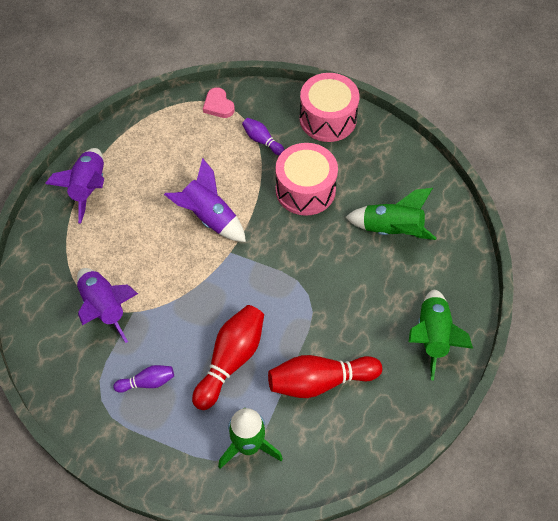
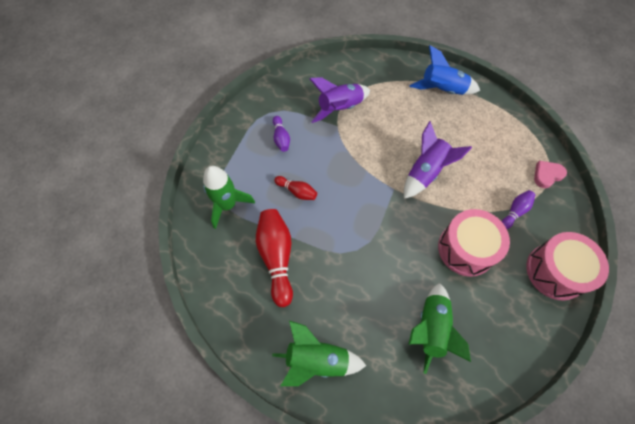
camera: 90 degrees right, 5 degrees up
(89, 188) = (442, 90): purple rocket -> blue rocket
(231, 360) = (297, 191): red bowling pin -> red bowling pin, size x0.53

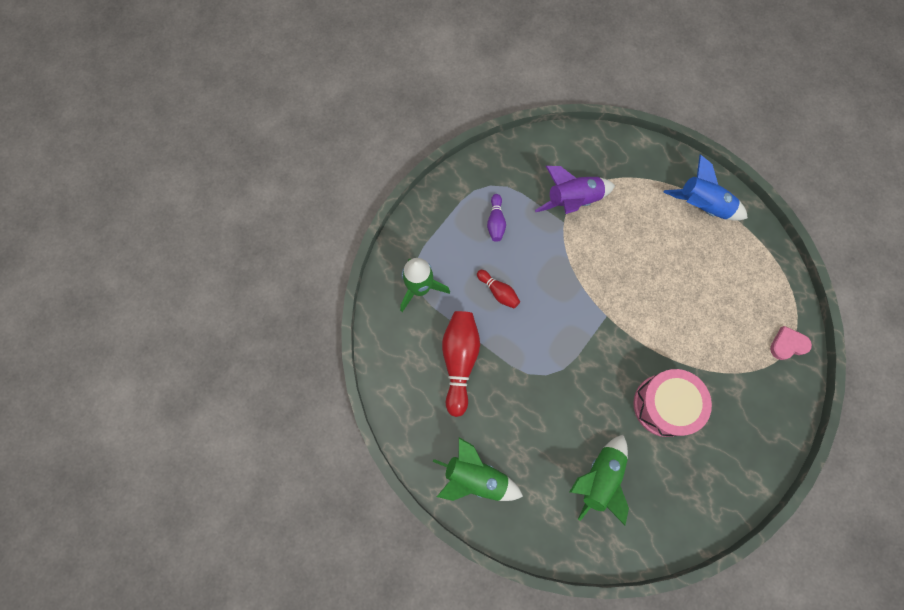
camera: 15 degrees right, 10 degrees up
(426, 172) = (648, 305): purple rocket -> none
(515, 211) = (734, 378): purple bowling pin -> none
(555, 271) = (753, 455): pink drum -> none

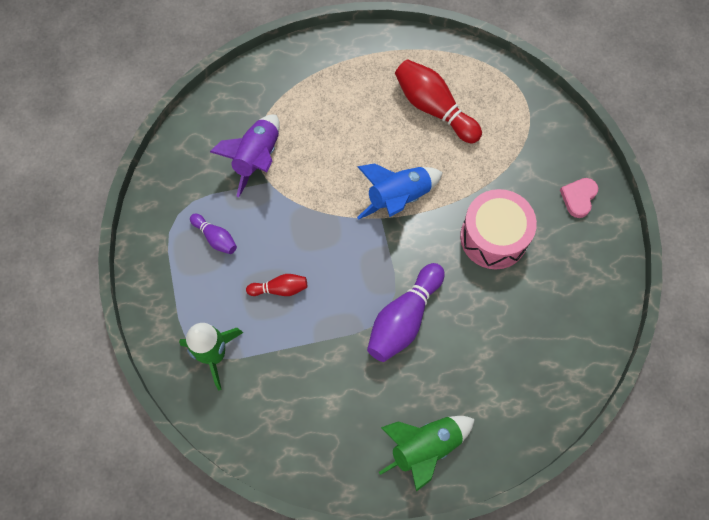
camera: 50 degrees left, 5 degrees down
(459, 361) = (311, 375): red bowling pin -> red bowling pin (434, 108)
(550, 390) = (404, 319): none -> purple bowling pin
(599, 478) = (510, 341): green rocket -> none
(702, 205) = (356, 65): blue rocket -> blue rocket (398, 197)
(788, 344) = (524, 103): pink heart -> pink heart (578, 198)

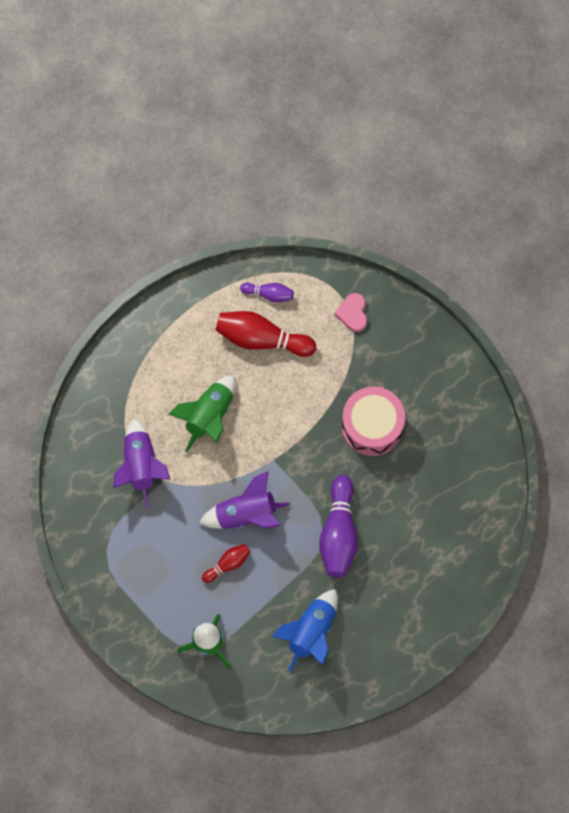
camera: 30 degrees left, 5 degrees up
(215, 238) = (150, 551): purple bowling pin -> purple bowling pin (269, 294)
(326, 252) = (246, 513): none -> purple rocket
(398, 197) = (277, 434): blue rocket -> blue rocket (311, 631)
(425, 447) = (410, 622): green rocket -> green rocket (209, 415)
(578, 198) = (421, 354): pink heart -> pink heart (352, 313)

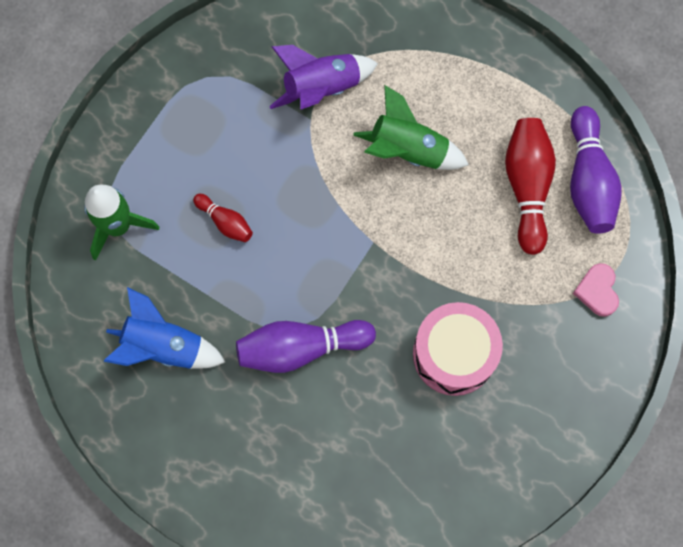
camera: 75 degrees right, 0 degrees up
(246, 513) = (295, 227): purple rocket -> none
(269, 294) = (588, 180): purple bowling pin -> purple bowling pin, size x1.88
(352, 313) = (597, 291): pink heart -> pink heart turned 75 degrees counterclockwise

